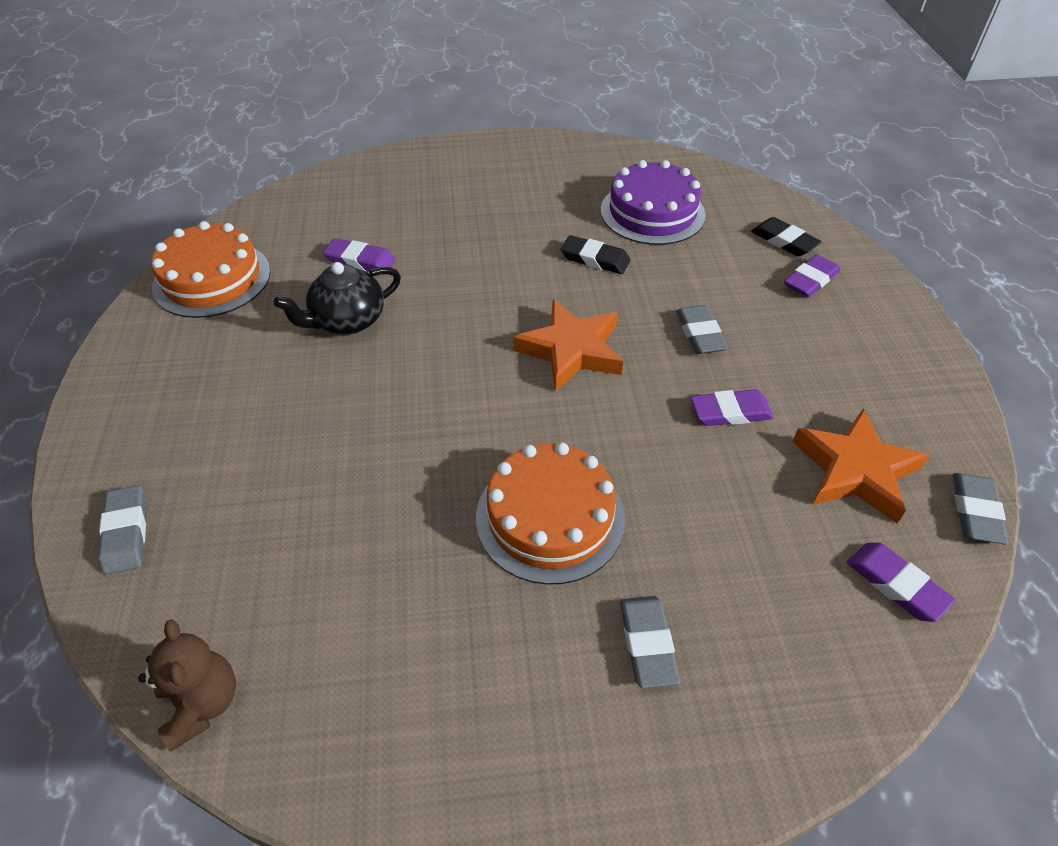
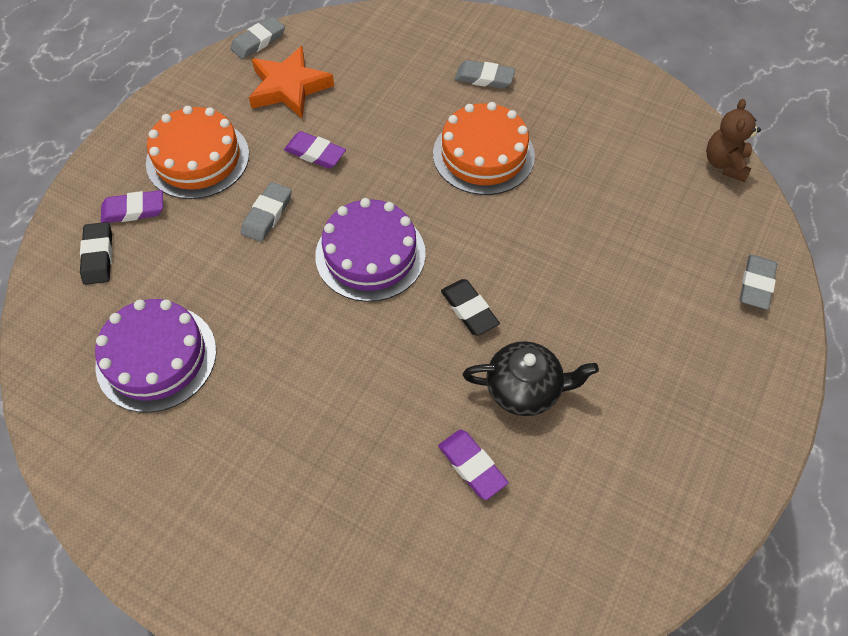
camera: 145 degrees left, 10 degrees up
(212, 279) = (631, 531): orange cake -> orange cake (198, 158)
(571, 350) = (370, 254): orange star -> purple cake
(595, 259) = (265, 332): black eraser -> black eraser (469, 309)
(647, 643) = (484, 78): grey eraser -> grey eraser turned 75 degrees clockwise
(896, 584) = (340, 38): purple eraser -> none

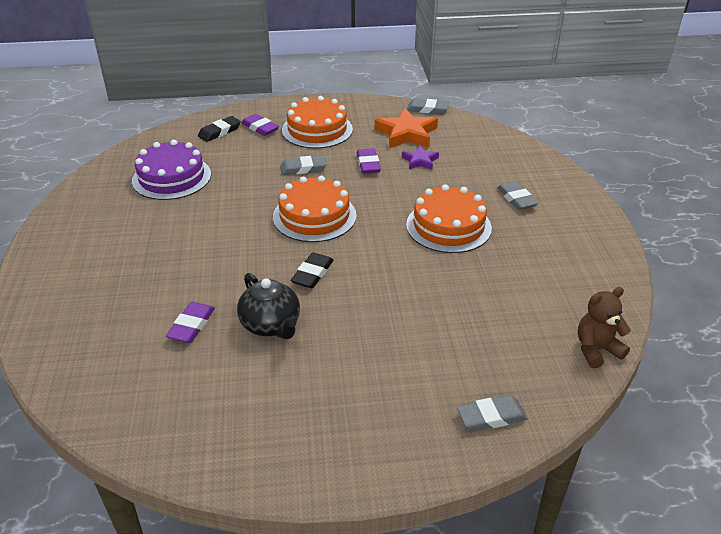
camera: 55 degrees right, 20 degrees down
(351, 108) = (420, 161): none -> purple star
(370, 254) = (314, 216): purple cake -> orange cake

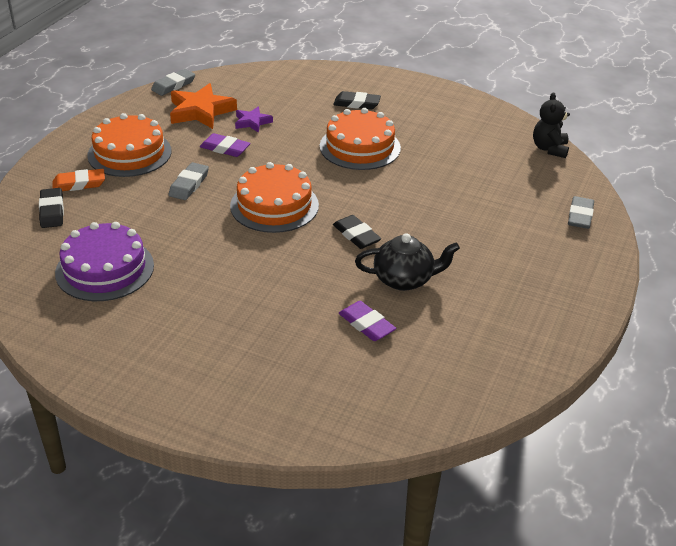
camera: 60 degrees left, 0 degrees up
(260, 128) = (79, 184): purple eraser -> orange eraser
(516, 199) = (356, 103): grey eraser -> black eraser
(596, 350) = (549, 149): brown teddy bear -> black teddy bear

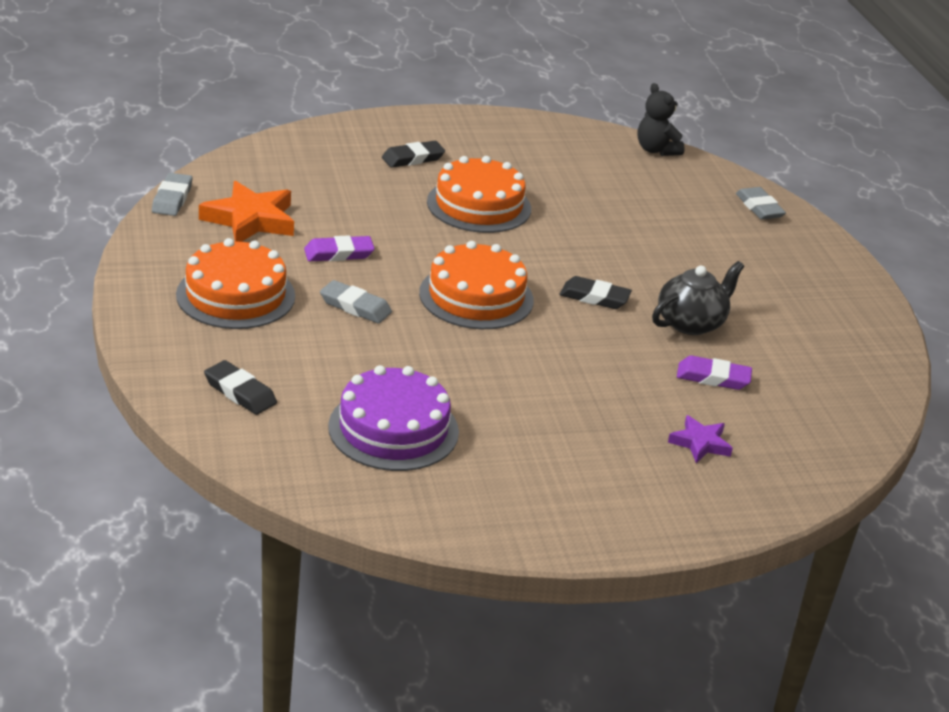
camera: 40 degrees left, 5 degrees down
(79, 184) = (227, 350): orange eraser -> none
(189, 184) = (355, 306): grey eraser -> grey eraser turned 45 degrees counterclockwise
(252, 122) = (328, 214): purple star -> purple star (700, 443)

